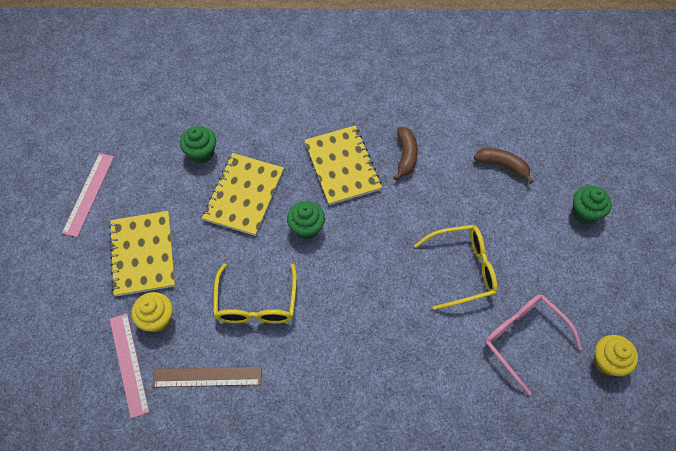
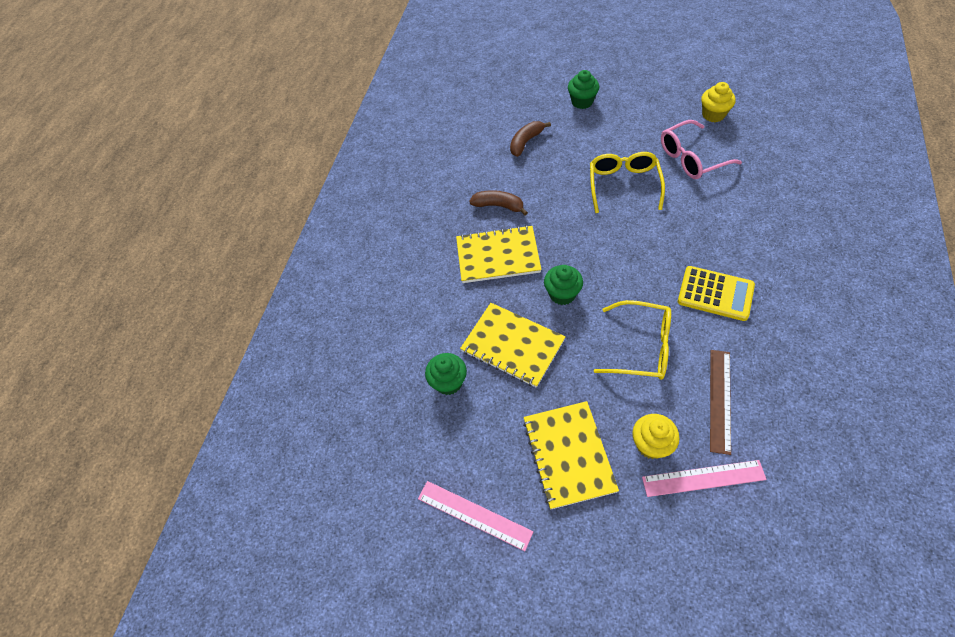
camera: 70 degrees left, 5 degrees down
(143, 254) = (568, 455): yellow notebook -> yellow notebook turned 75 degrees clockwise
(330, 370) = (715, 293): none -> yellow calculator

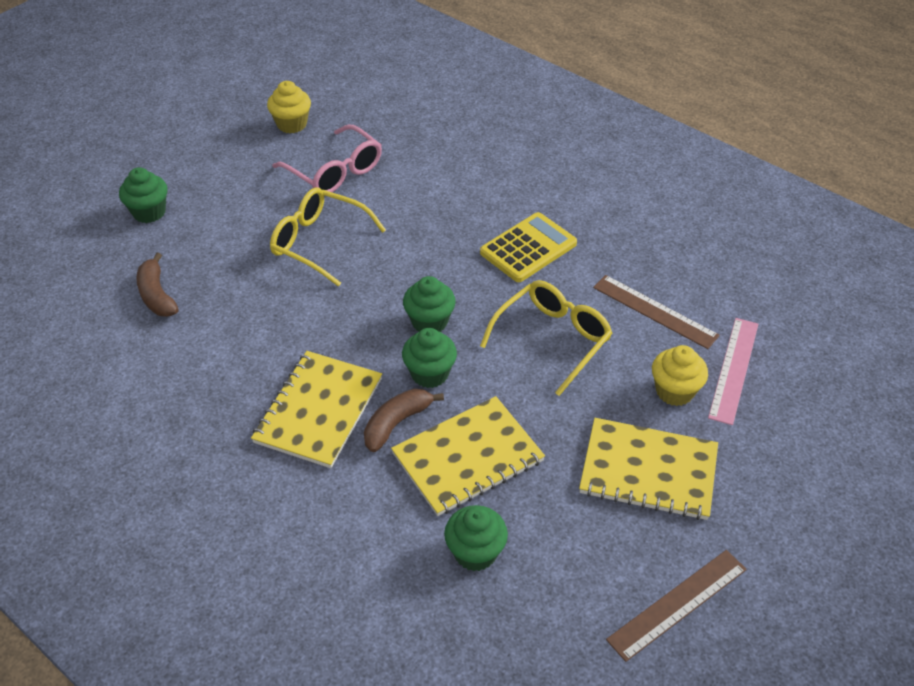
camera: 70 degrees left, 10 degrees down
(474, 514) = (677, 604): pink ruler -> brown ruler
(499, 206) = (237, 372): brown banana -> brown banana (397, 423)
(603, 273) = (429, 322): none -> green cupcake
(691, 158) = (335, 172): pink glasses -> pink glasses turned 45 degrees counterclockwise

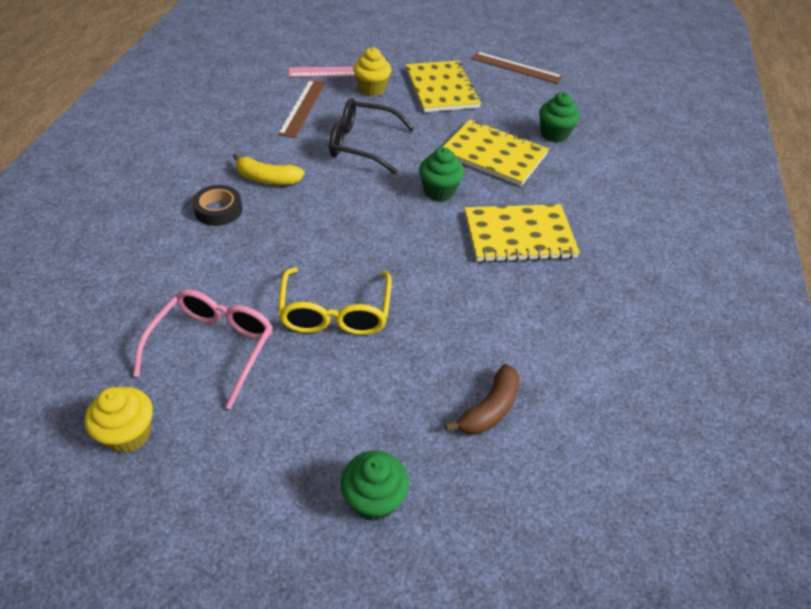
camera: 120 degrees left, 0 degrees up
(397, 423) = (495, 193): brown banana -> none
(429, 322) = (388, 207): green cupcake -> none
(497, 206) = (218, 210): none -> black tape
(528, 248) = (267, 179): yellow calculator -> yellow banana
(553, 339) = (362, 144): yellow glasses -> black glasses

